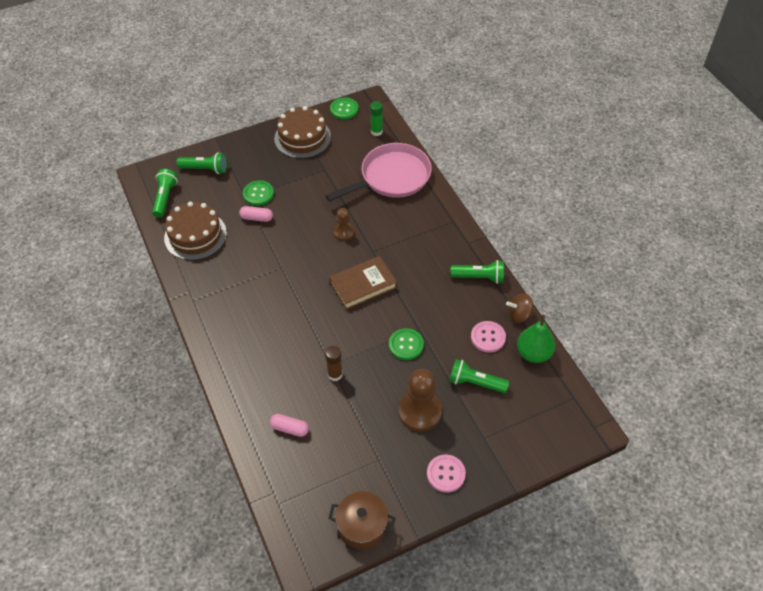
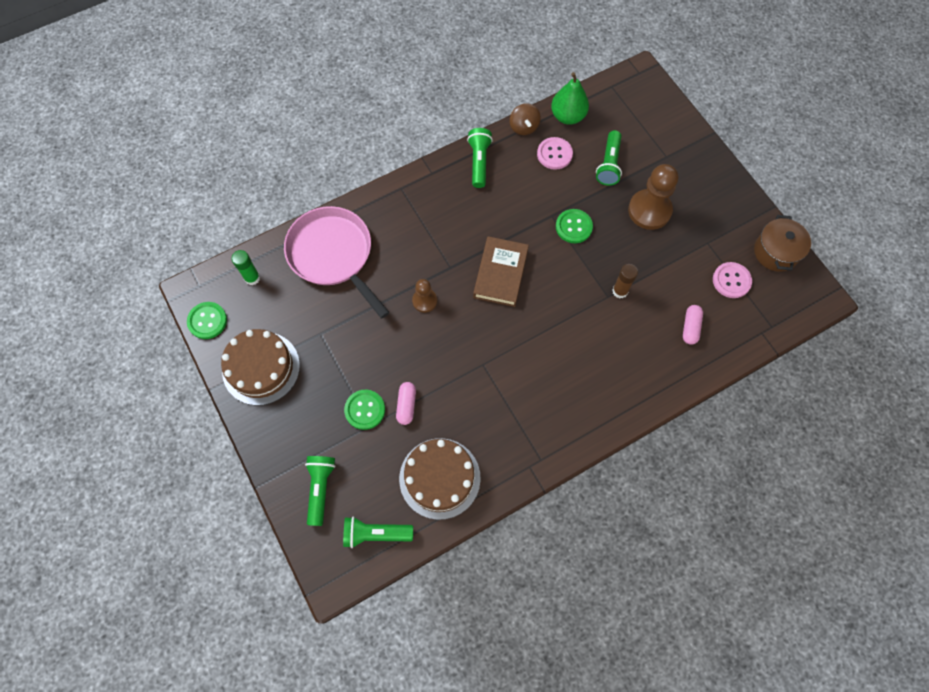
camera: 95 degrees left, 15 degrees up
(363, 285) = (500, 274): brown book -> brown book turned 45 degrees clockwise
(446, 474) = (710, 187): pink button -> pink button (731, 281)

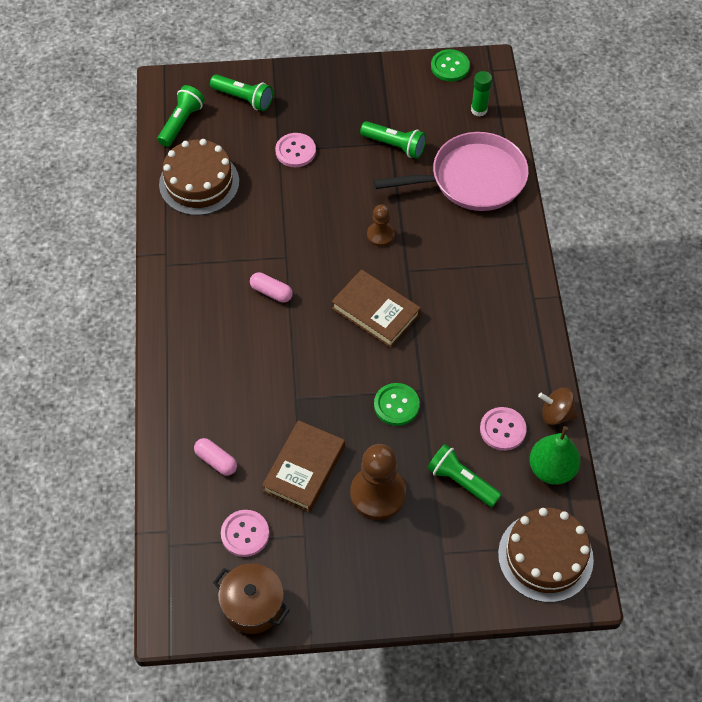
camera: 115 degrees right, 10 degrees down
(261, 368) = (380, 91): brown cake -> brown cake (545, 556)
(365, 410) = (295, 151): green button -> pink button
(406, 405) = (281, 183): pink capsule -> pink capsule (271, 292)
(479, 162) = (526, 348): green flashlight -> green flashlight (394, 145)
(620, 291) = (295, 413): brown glue stick -> none
(660, 265) = (304, 469): none -> brown book

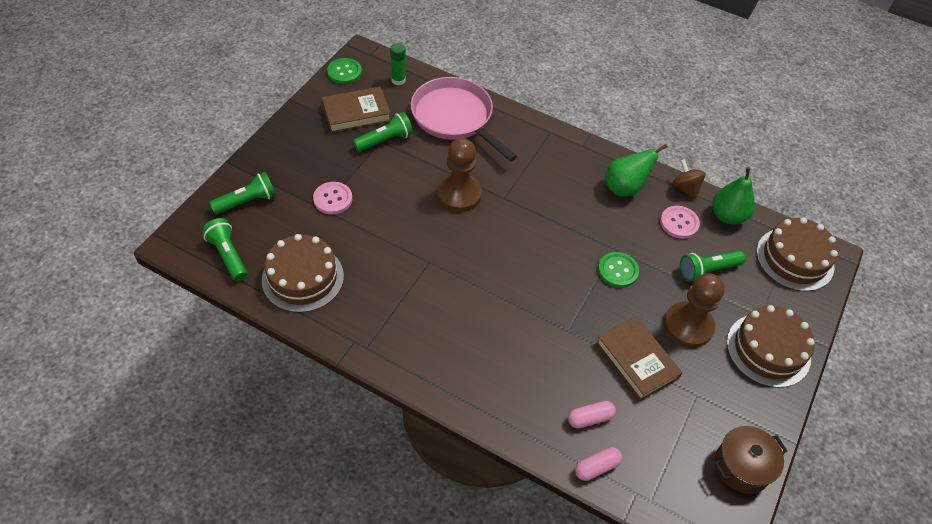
camera: 60 degrees left, 5 degrees down
(245, 534) = (672, 435): pink button -> none
(271, 292) = (455, 290): pink capsule -> pink capsule (596, 467)
(375, 311) = (526, 236): brown book -> brown book (356, 113)
(380, 235) = (459, 194): brown pawn -> brown pawn, size x1.80
(404, 576) = (768, 350): none -> brown cake
(472, 179) = (455, 117): pink pan -> pink pan turned 60 degrees counterclockwise
(508, 361) = (624, 188): none -> green pear
(556, 414) = (685, 188): brown spinning top -> brown spinning top turned 105 degrees clockwise

